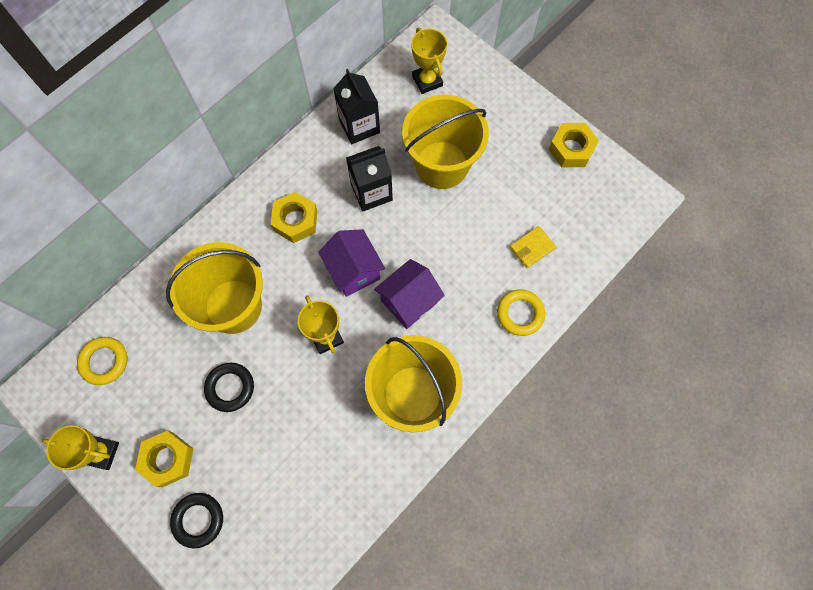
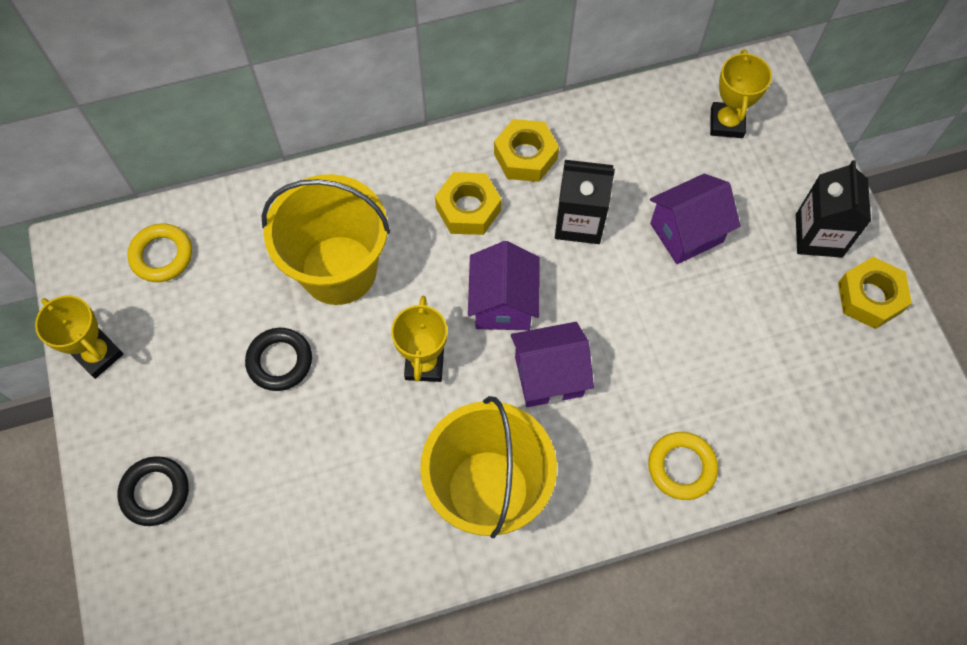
camera: 30 degrees right, 5 degrees down
(168, 459) = (163, 404): yellow nut -> yellow nut (525, 156)
(359, 126) = (610, 136): black carton -> black carton (818, 235)
(441, 165) = (686, 233): yellow bucket -> purple house
(532, 248) = (745, 394): yellow wallet -> none

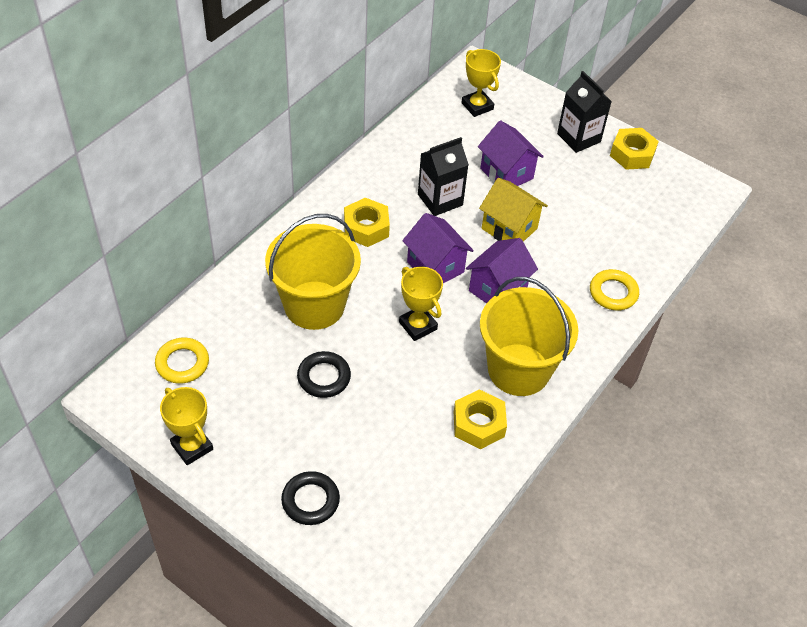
camera: 40 degrees left, 15 degrees down
(98, 355) = (192, 447): yellow trophy -> yellow trophy turned 45 degrees clockwise
(525, 156) = (375, 181): yellow nut -> yellow nut (478, 424)
(628, 306) = (509, 228): none -> yellow house
(686, 233) = (506, 173): purple house -> purple house turned 60 degrees counterclockwise

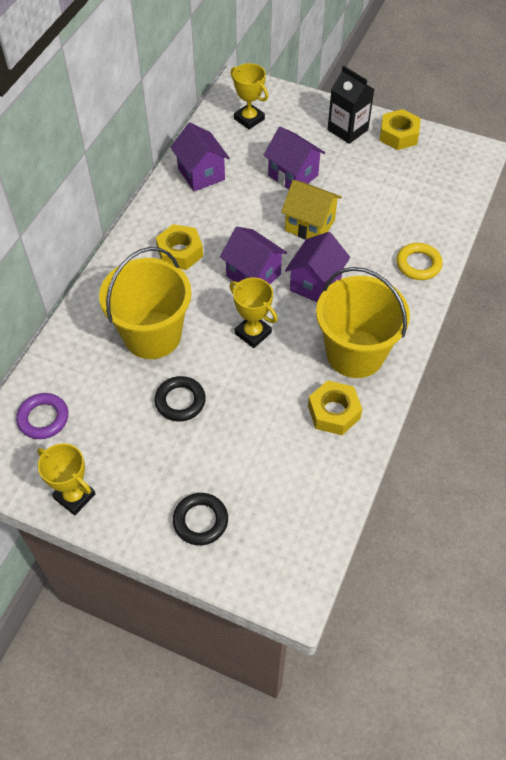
camera: 10 degrees left, 5 degrees up
(182, 363) = (43, 418): yellow ring -> purple ring
(411, 153) = (201, 174): none -> purple house
(440, 200) = (240, 212): black carton -> none

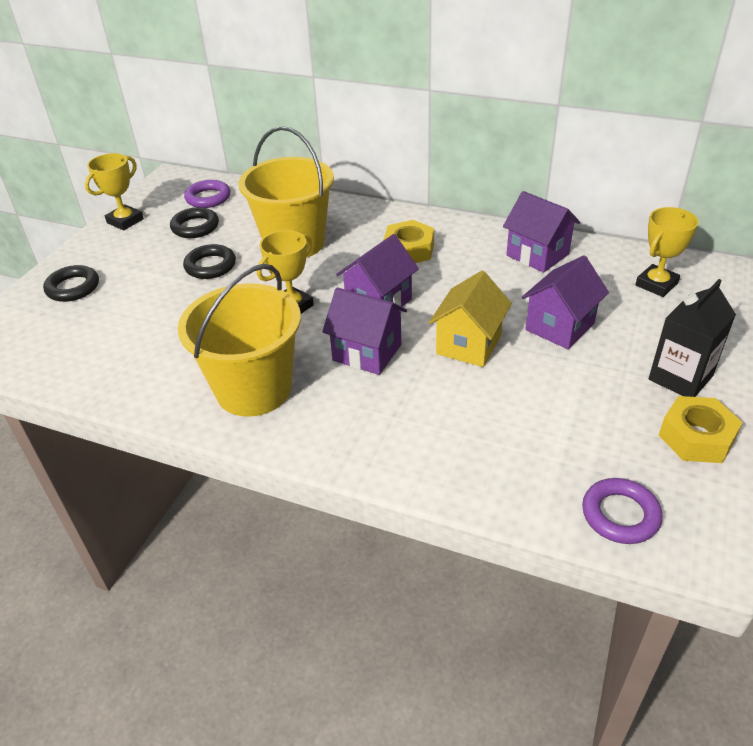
camera: 90 degrees right, 15 degrees down
(103, 423) = (195, 227): none -> black ring
(201, 174) = (537, 255): purple house -> purple house turned 75 degrees clockwise
(334, 412) = (171, 372): yellow nut -> none
(418, 264) = (409, 455): yellow ring -> none
(458, 177) = (620, 515): none -> purple ring

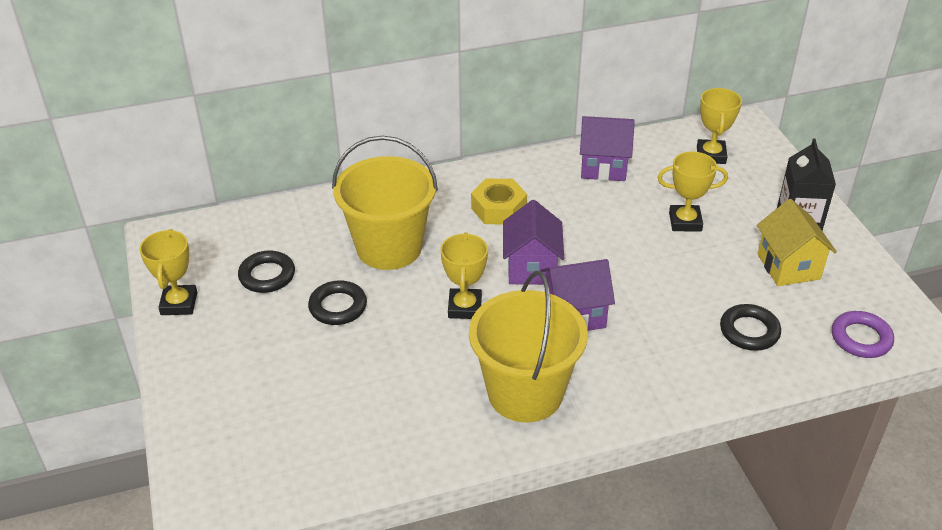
camera: 40 degrees left, 0 degrees up
(73, 287) = (224, 396): black ring -> black ring (749, 331)
(208, 198) = (237, 239): purple ring -> none
(468, 345) = (640, 269): yellow house -> yellow house (788, 266)
(560, 327) = (685, 222): purple house -> yellow trophy
(696, 437) = (848, 261): yellow nut -> none

